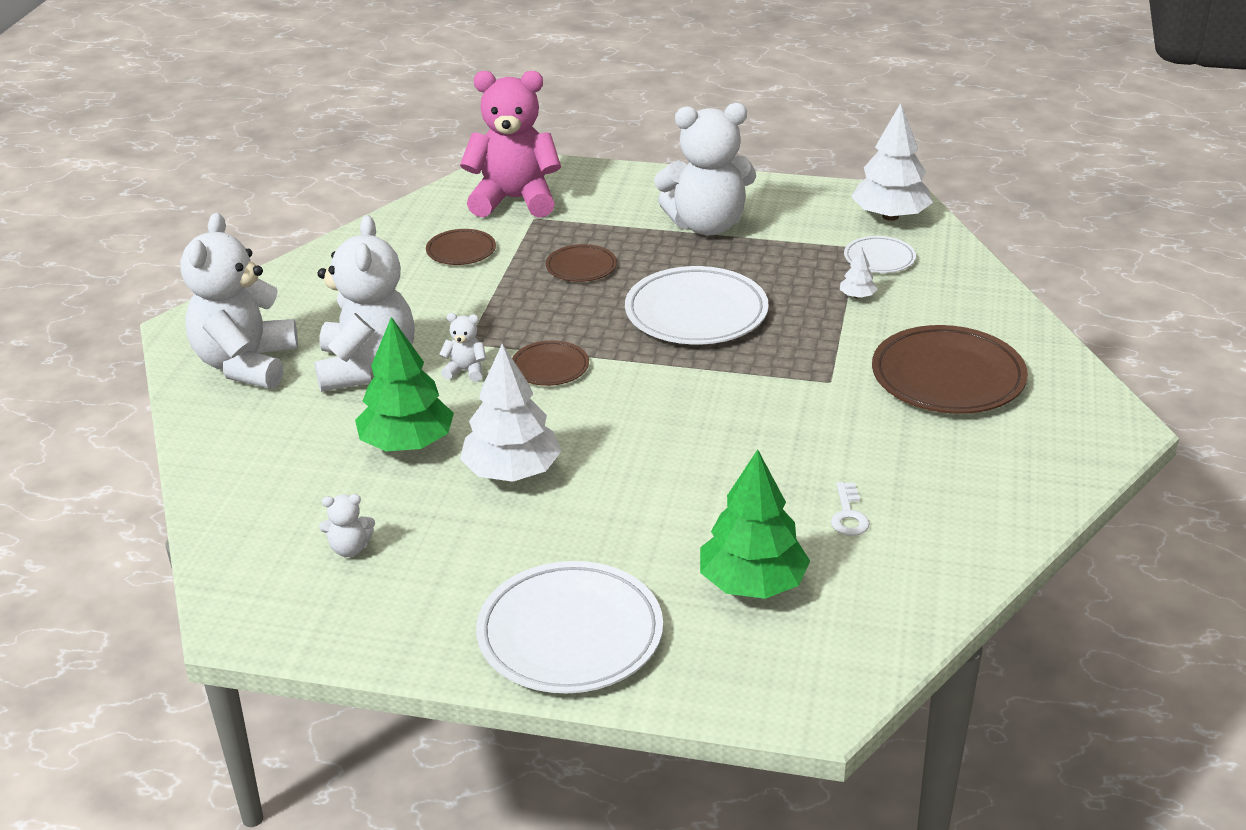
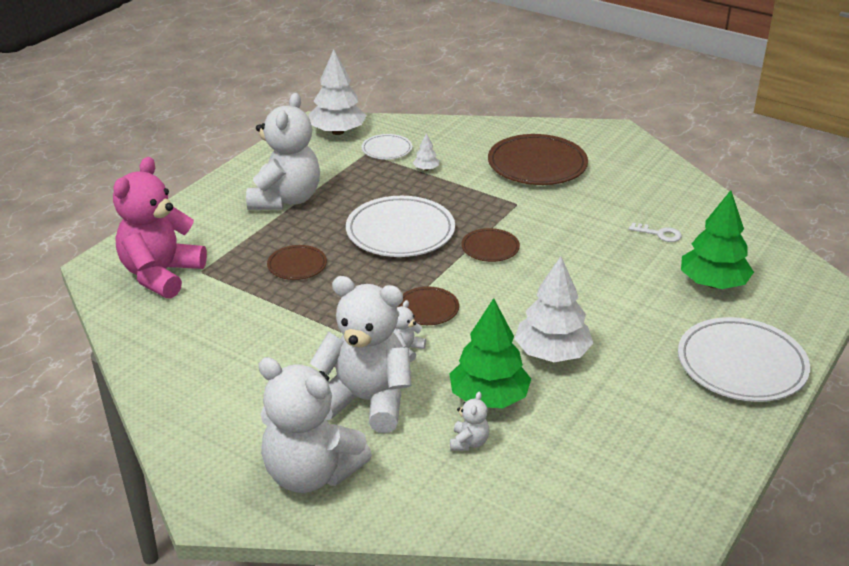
camera: 70 degrees left, 0 degrees up
(350, 548) = (612, 451): white teddy bear -> white teddy bear (469, 442)
(461, 251) = (219, 318): brown plate -> brown plate (490, 248)

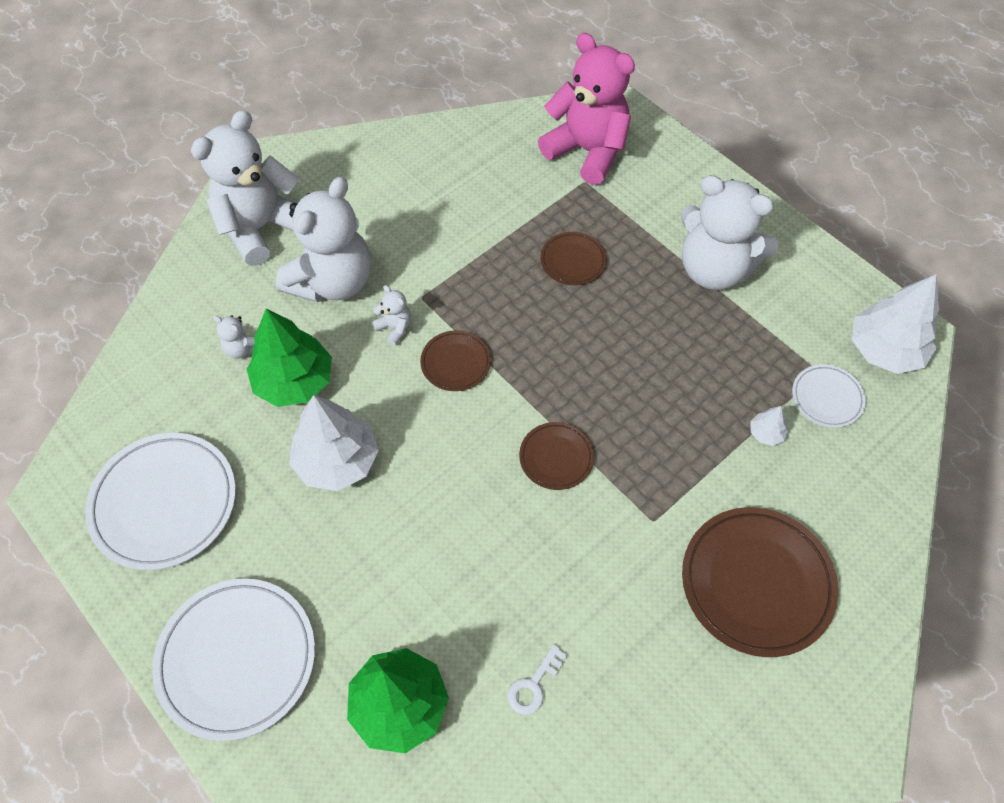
camera: 105 degrees right, 25 degrees up
(400, 232) = (616, 370): white plate -> white plate (164, 503)

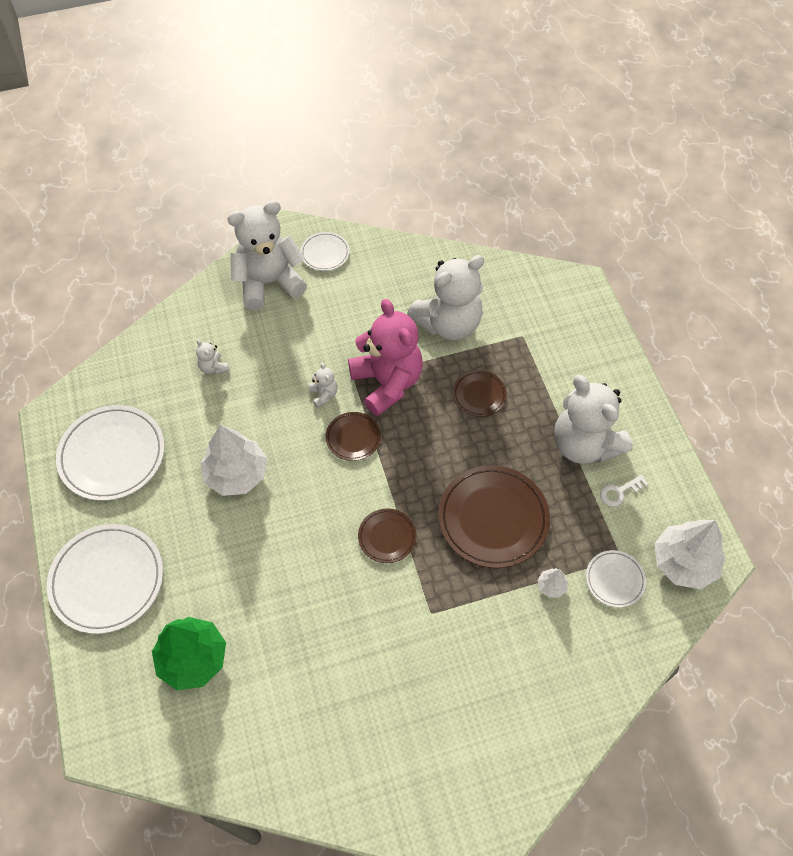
camera: 25 degrees right, 0 degrees up
(294, 381) = (236, 405): green tree -> none
(311, 172) = (325, 253): none -> white plate
(332, 281) = (298, 342): white teddy bear -> white teddy bear (448, 323)
(533, 685) = (286, 687): white key -> white key (619, 492)
(587, 151) = (538, 312): pink teddy bear -> pink teddy bear (387, 382)
(756, 583) = (481, 691): brown plate -> brown plate (493, 518)

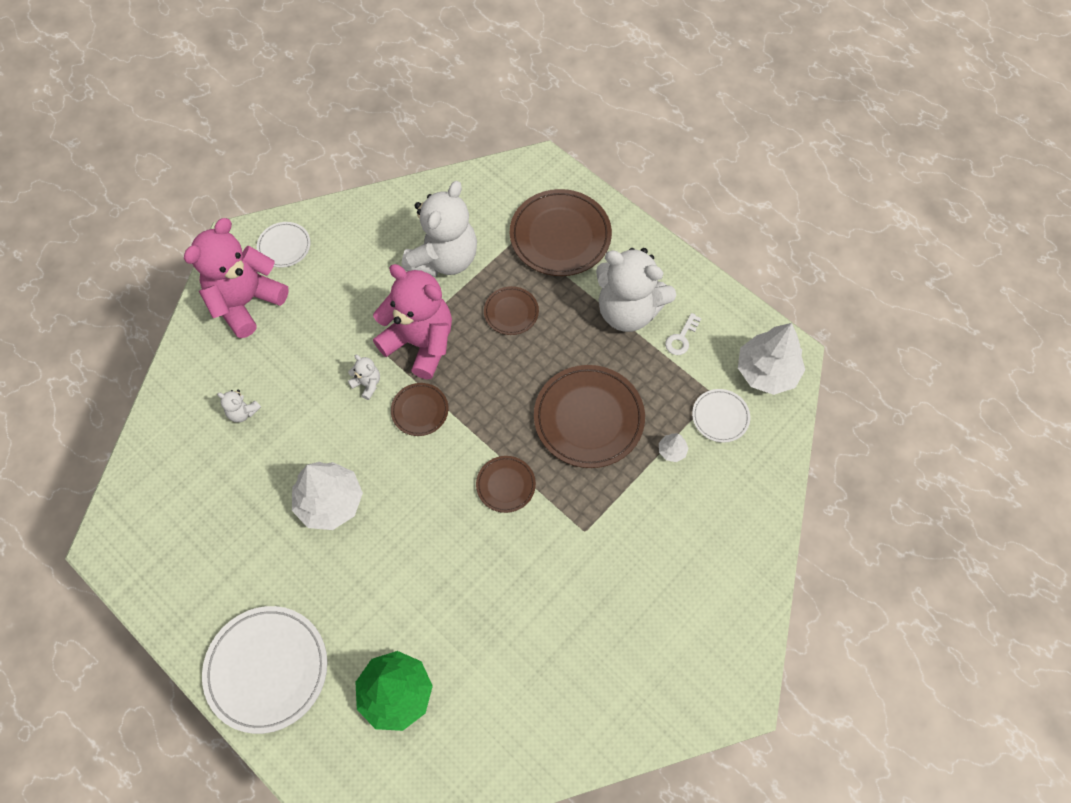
camera: 30 degrees left, 5 degrees up
(112, 455) = (194, 549): white plate -> none
(269, 283) = (246, 302): white teddy bear -> pink teddy bear
(561, 351) = (560, 236): none -> brown plate

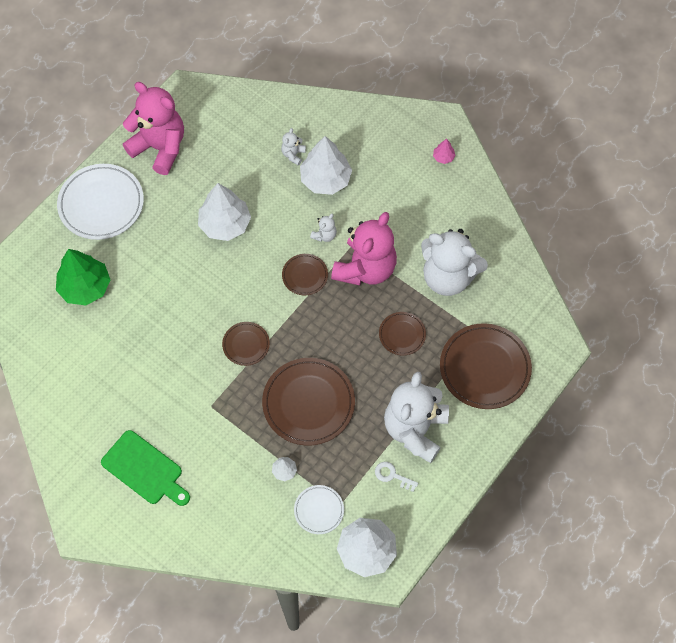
camera: 85 degrees right, 0 degrees up
(246, 302) = (388, 139): pink teddy bear -> pink teddy bear (160, 148)
(284, 246) = (443, 157): white plate -> pink tree
(288, 377) = (325, 179): none -> white tree
(665, 616) = (145, 469): none -> green cutting board

